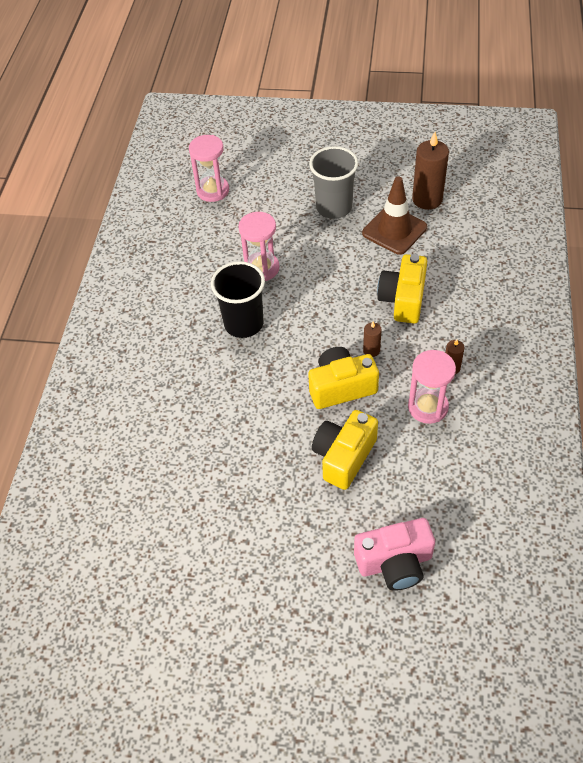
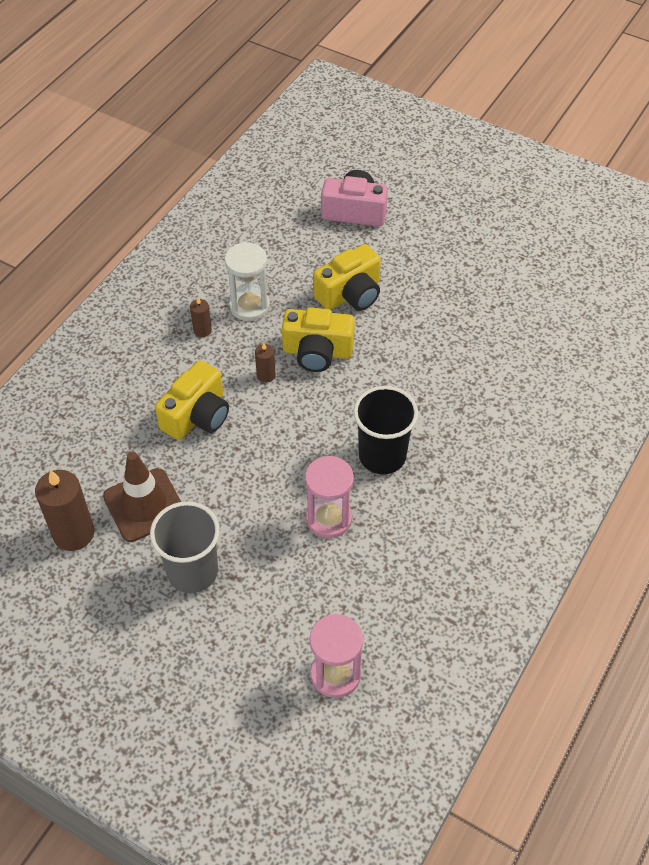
camera: 160 degrees left, 0 degrees up
(428, 407) = (249, 306): pink hourglass -> white hourglass

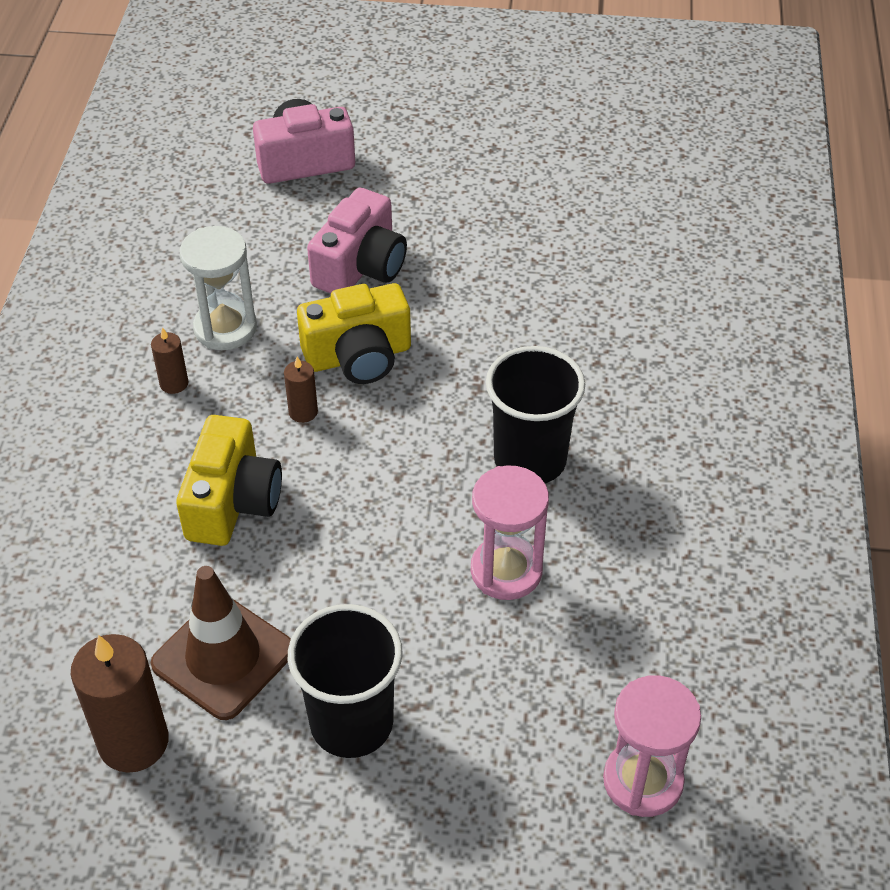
camera: 25 degrees left, 5 degrees down
(193, 571) = (351, 723): grey cup -> black cup
(350, 294) = (361, 267): yellow camera -> pink camera

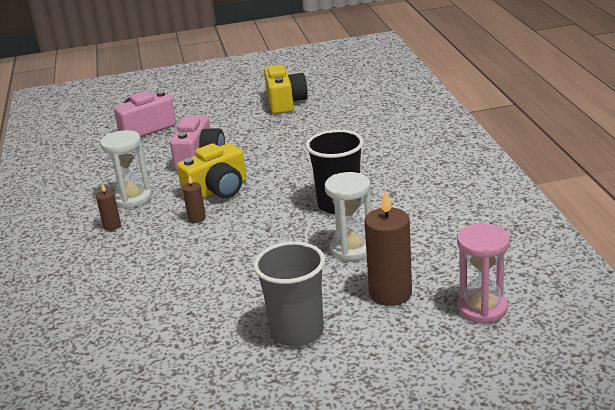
camera: 15 degrees left, 20 degrees down
(133, 742) = (163, 377): brown candle -> brown candle (390, 294)
(223, 657) = (202, 326): brown traffic cone -> none
(232, 502) = (173, 263): yellow camera -> yellow camera (285, 102)
(351, 723) = (297, 332): black cup -> grey cup
(506, 571) = (352, 249): pink hourglass -> white hourglass

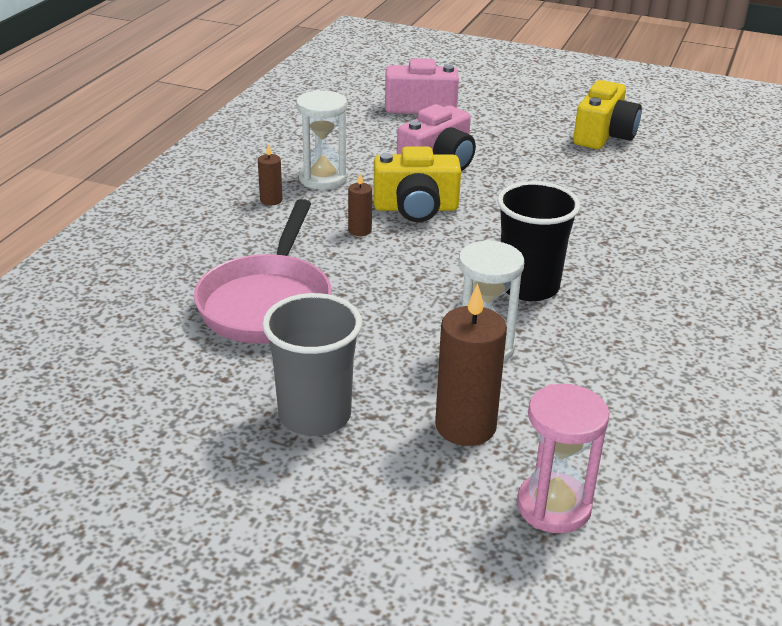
camera: 30 degrees right, 5 degrees up
(188, 286) = (267, 302): none -> pink pan

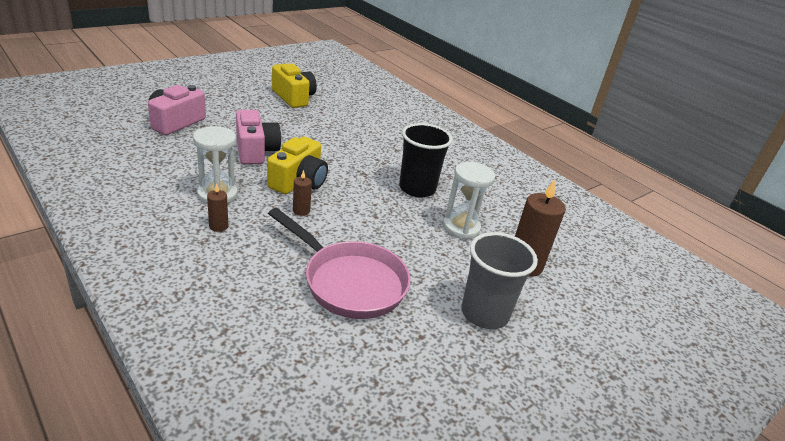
camera: 65 degrees left, 0 degrees up
(553, 506) = (598, 269): pink hourglass -> none

